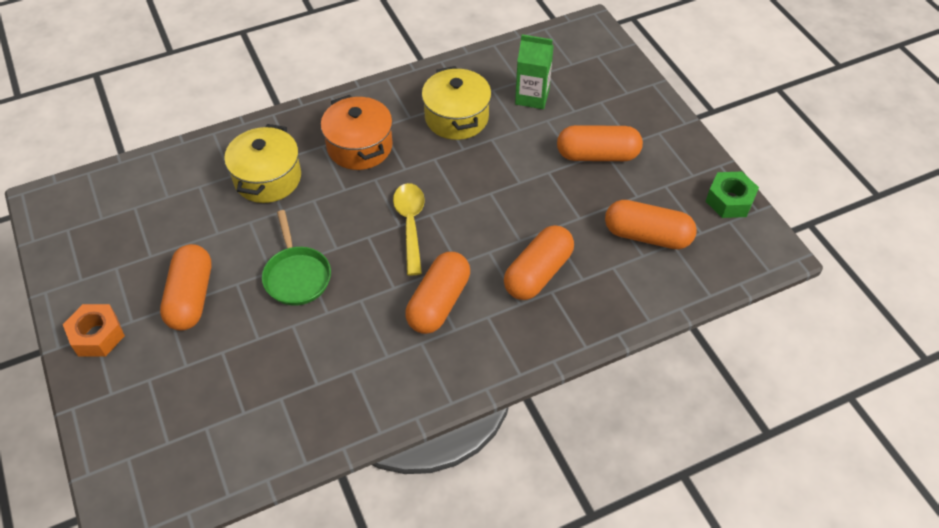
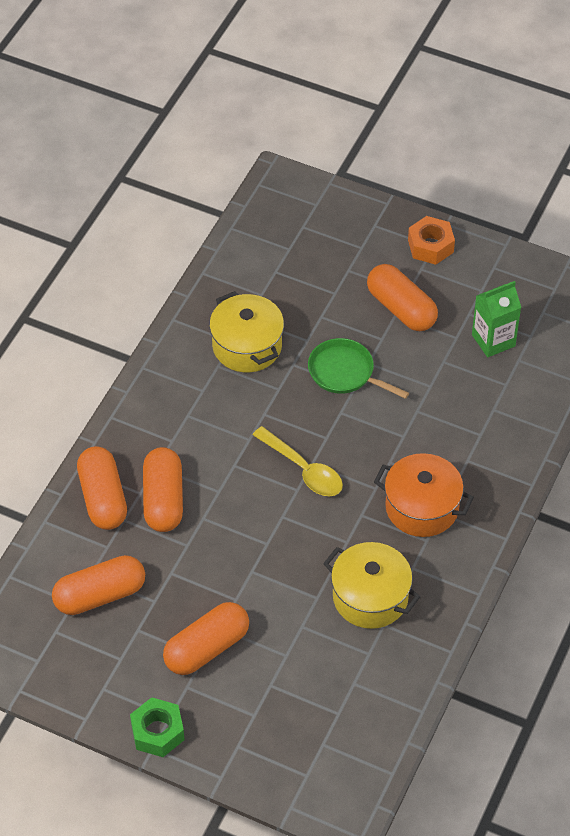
camera: 140 degrees right, 0 degrees up
(268, 178) = (461, 427): yellow pot -> yellow pot (247, 346)
(438, 302) = (218, 425): orange capsule -> orange capsule (103, 498)
(532, 97) = (324, 672): green carton -> green carton (493, 340)
(729, 200) = (51, 683): green nut -> green nut (157, 732)

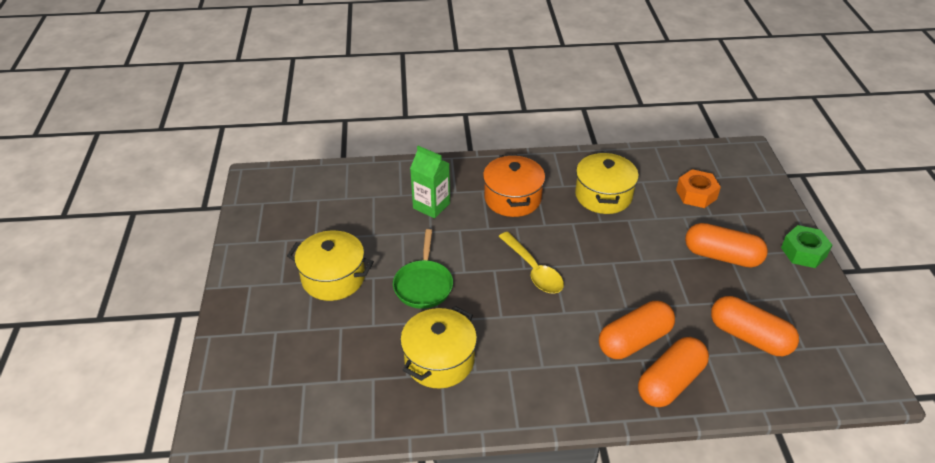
camera: 120 degrees left, 10 degrees down
(303, 469) = (533, 270): yellow spoon -> yellow spoon turned 135 degrees clockwise
(401, 308) = (333, 278): orange capsule -> yellow pot
(430, 246) = (251, 287): orange nut -> orange nut (696, 194)
(493, 340) = (335, 216): green carton -> green carton (431, 206)

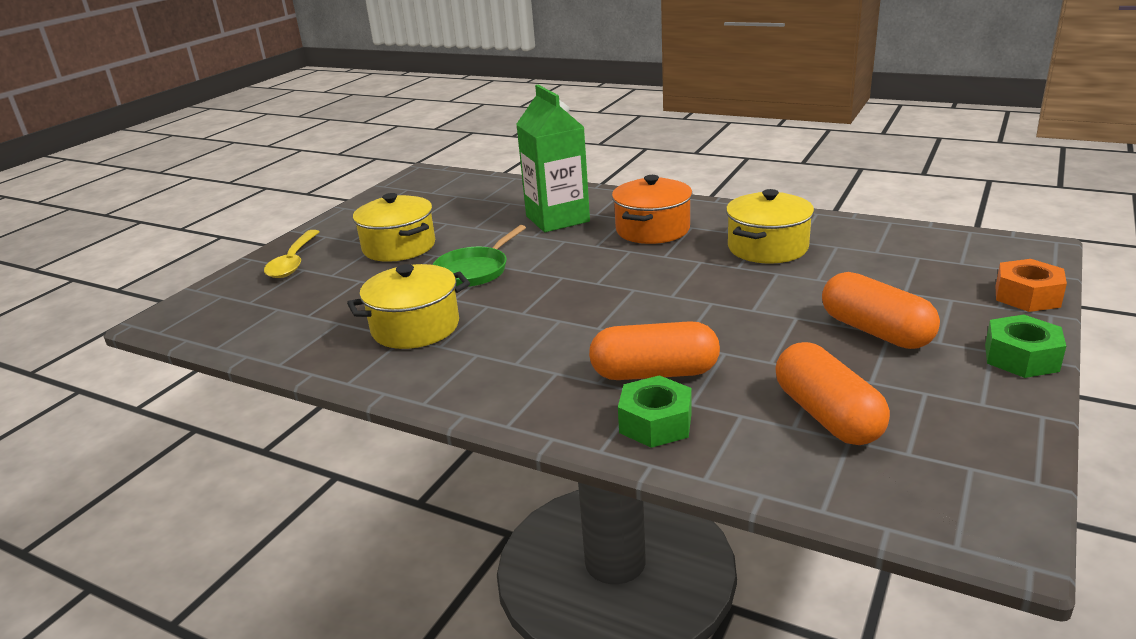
camera: 35 degrees right, 15 degrees down
(431, 206) = (557, 219): green carton -> green carton, size x1.50
(533, 270) = (605, 286): yellow spoon -> yellow spoon (293, 262)
(670, 382) = (655, 423): orange capsule -> green nut
(696, 194) = (902, 270): orange nut -> orange nut (1027, 296)

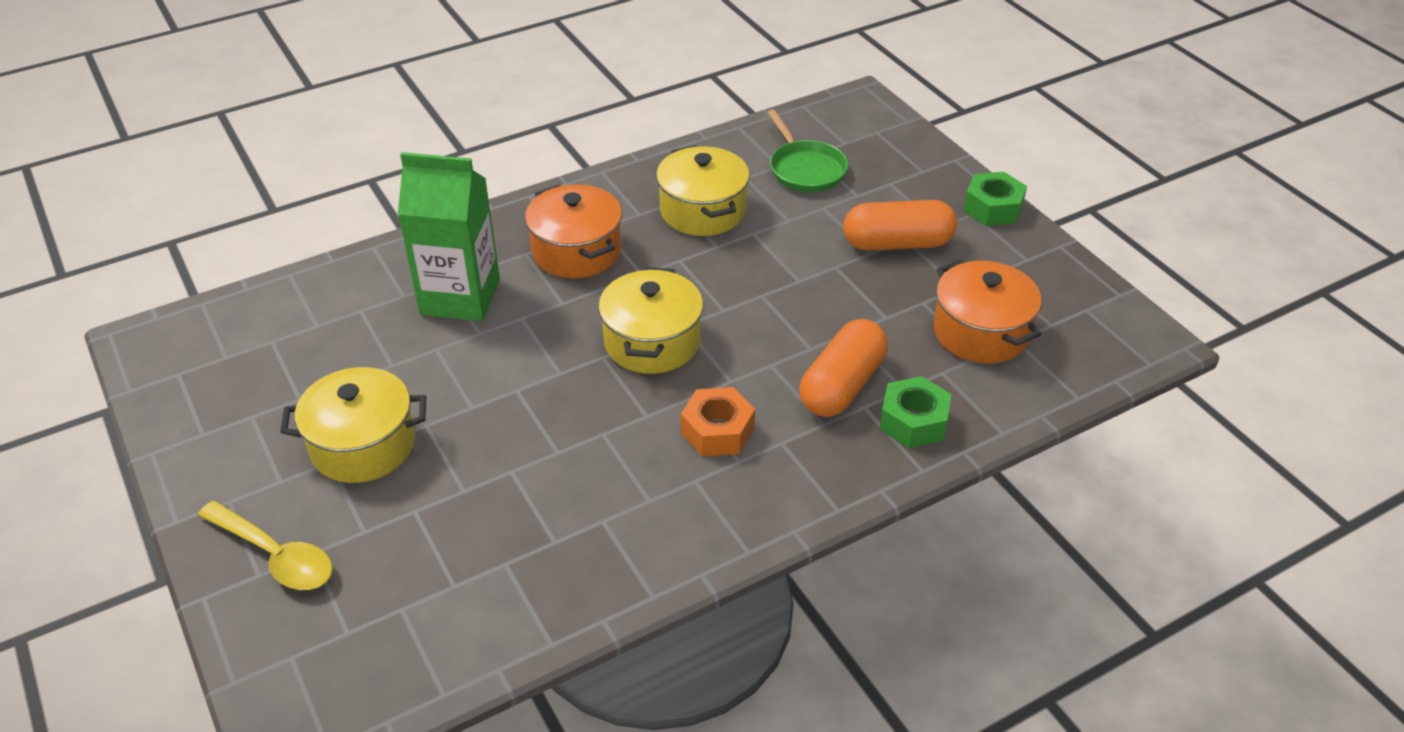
camera: 60 degrees left, 15 degrees up
(415, 327) = (590, 504): yellow pot -> yellow pot (652, 342)
(475, 270) = (509, 409): green pan -> green pan (805, 169)
(827, 415) = (981, 332): orange capsule -> orange pot
(1027, 296) = (922, 151): orange nut -> orange nut (717, 431)

